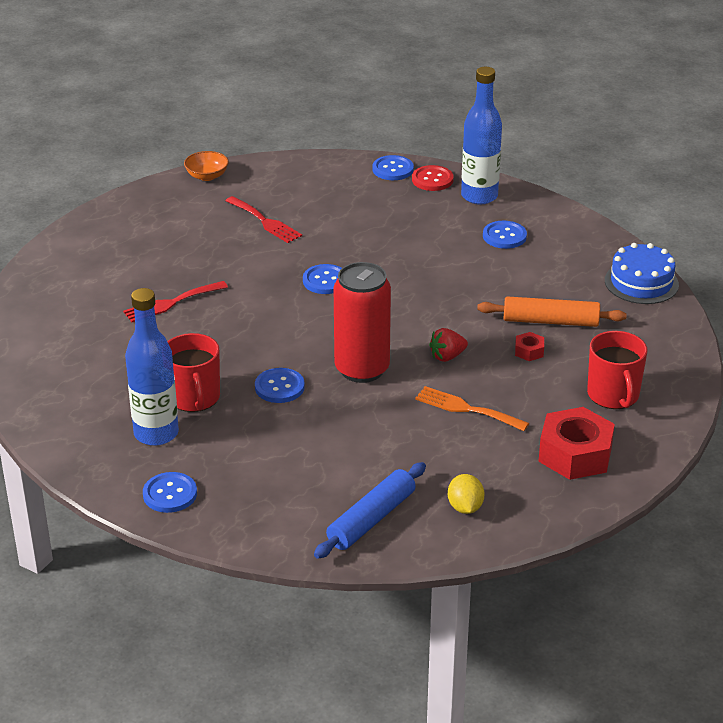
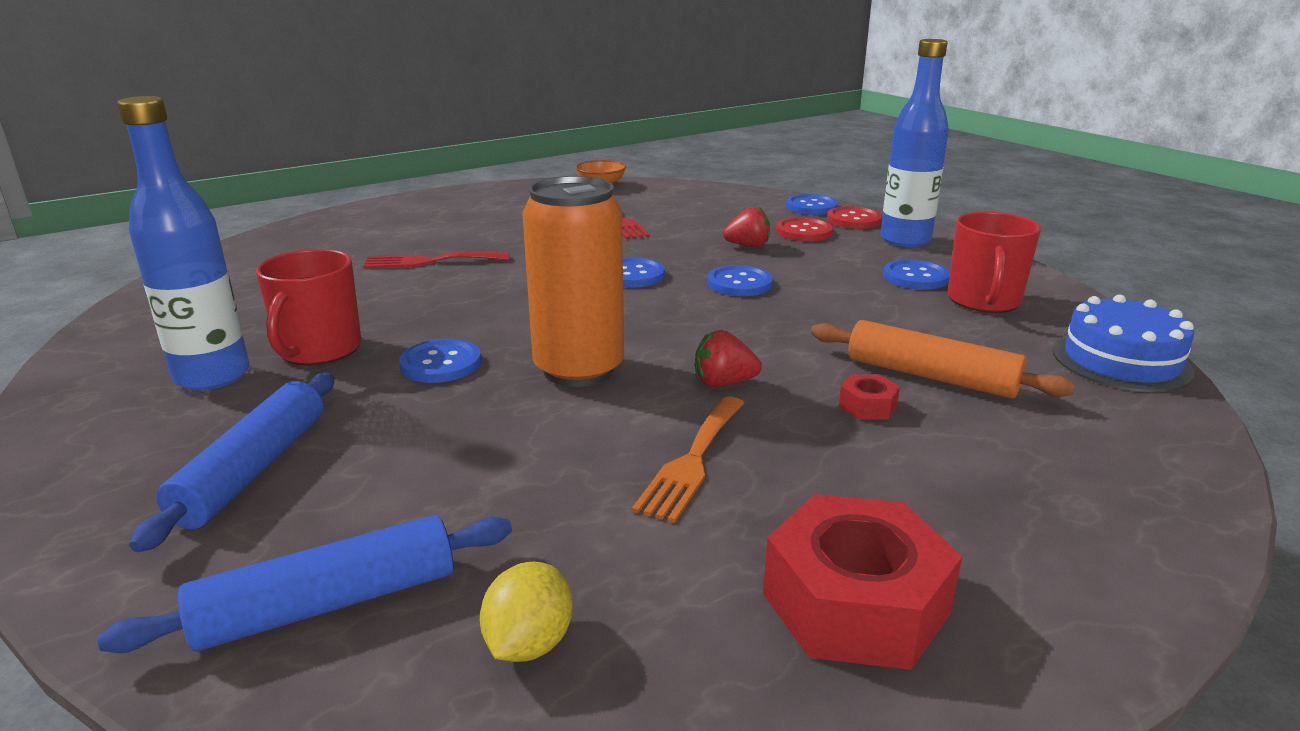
camera: 25 degrees right, 10 degrees down
(170, 494) = (102, 456): blue button -> blue button (739, 283)
(260, 477) = (253, 470): none -> blue rolling pin
(362, 369) = (579, 370): red can -> orange can
(378, 229) = (748, 246): none -> red strawberry
(406, 203) = (804, 232): none -> red button
(466, 409) = (692, 461): orange fork -> orange fork turned 120 degrees counterclockwise
(613, 395) = (1000, 511): red mug -> red mug (983, 301)

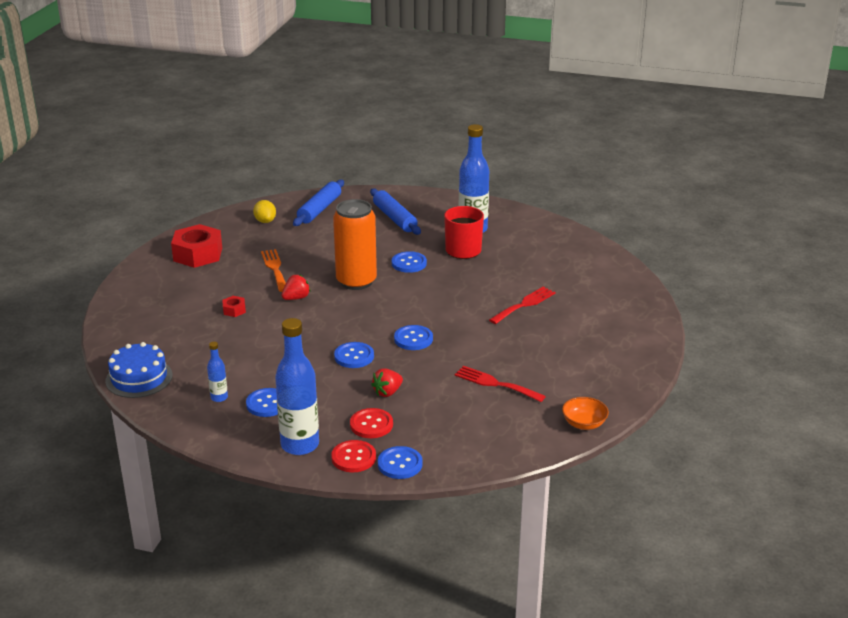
camera: 140 degrees right, 5 degrees up
(930, 376) = (219, 334): orange rolling pin -> none
(983, 301) = (219, 397): red mug -> blue bottle

